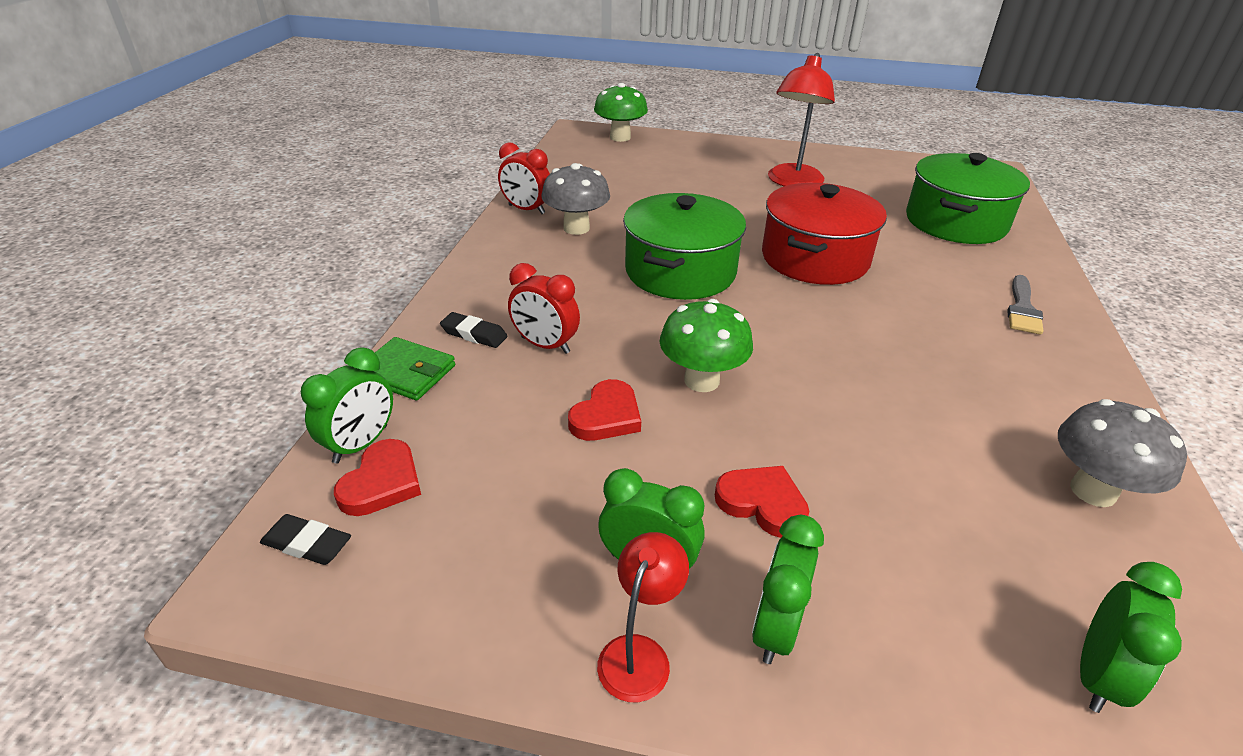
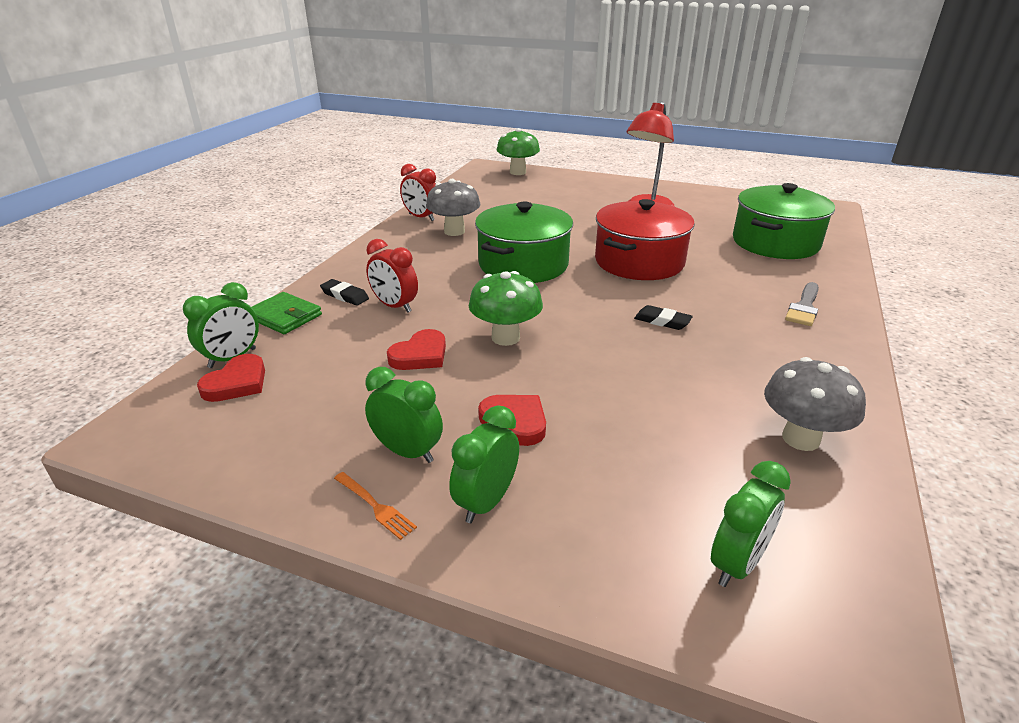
camera: 10 degrees right, 5 degrees down
(307, 544) = (169, 415): black eraser -> black eraser (662, 321)
(639, 653) = (375, 506): red lamp -> orange fork

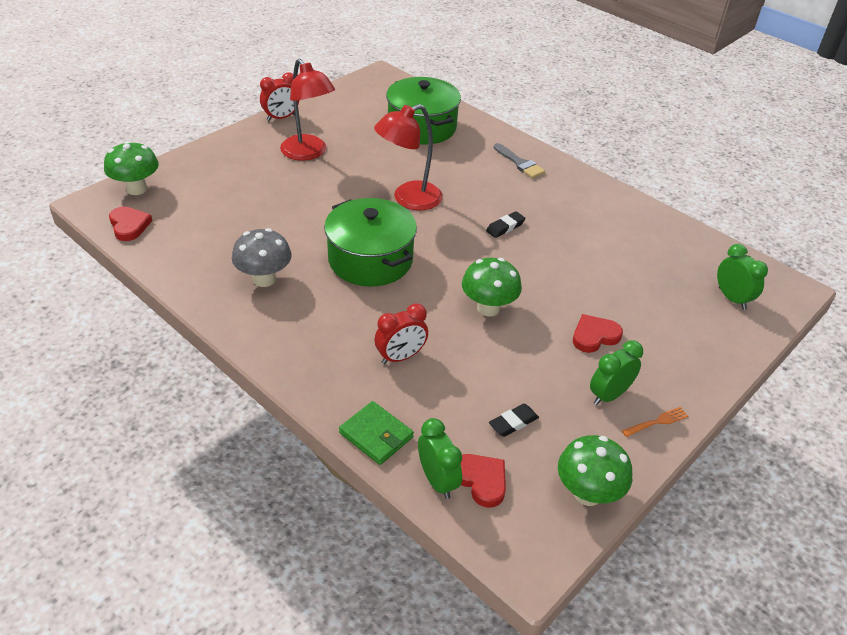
camera: 70 degrees left, 10 degrees up
(228, 461) = (587, 493): none -> green mushroom
(285, 316) = (376, 435): green wallet -> green wallet turned 75 degrees clockwise
(345, 296) = (359, 386): black eraser -> black eraser (513, 422)
(420, 355) = (490, 360): red heart -> red heart (129, 225)
(421, 217) = (206, 292): red clock -> red clock (281, 118)
(486, 502) = (666, 372): green clock -> none
(639, 262) = (408, 199): red pot -> red lamp
(800, 439) = (650, 234): grey mushroom -> none

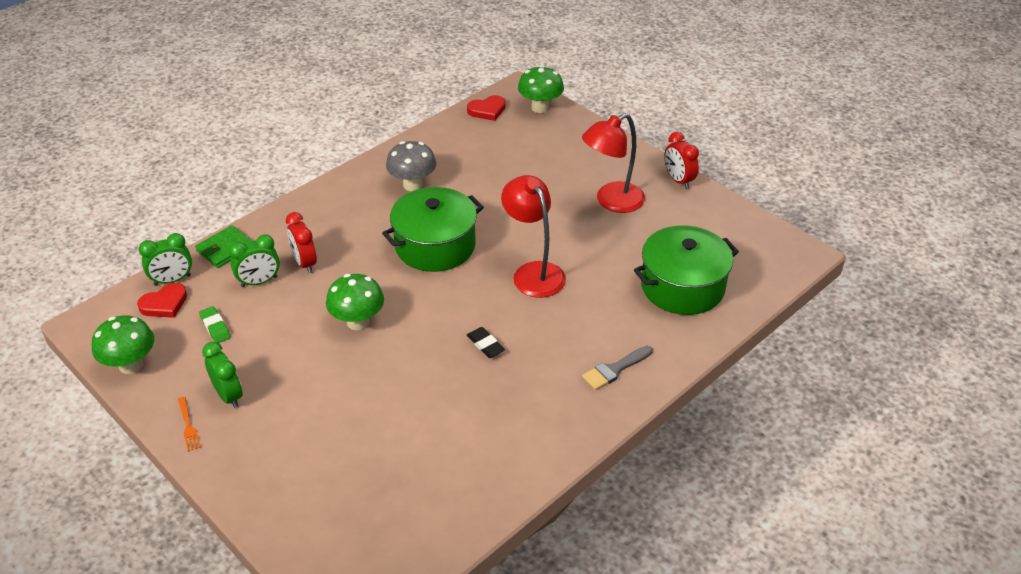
camera: 95 degrees right, 0 degrees up
(513, 422) = (215, 327): black eraser -> green eraser
(594, 336) = (306, 397): red heart -> none
(732, 298) = (346, 535): green clock -> green clock (259, 282)

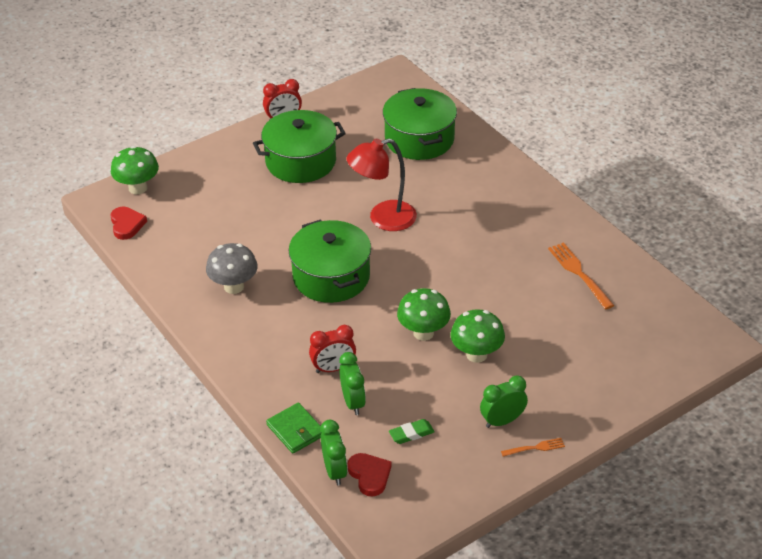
camera: 80 degrees left, 0 degrees up
(131, 365) = (452, 496): green mushroom -> green mushroom (476, 354)
(469, 451) = (579, 274): none -> orange fork
(485, 345) = (466, 255): black eraser -> none
(611, 201) = (301, 161): red lamp -> green pot
(615, 369) = (505, 187): grey brush -> none

